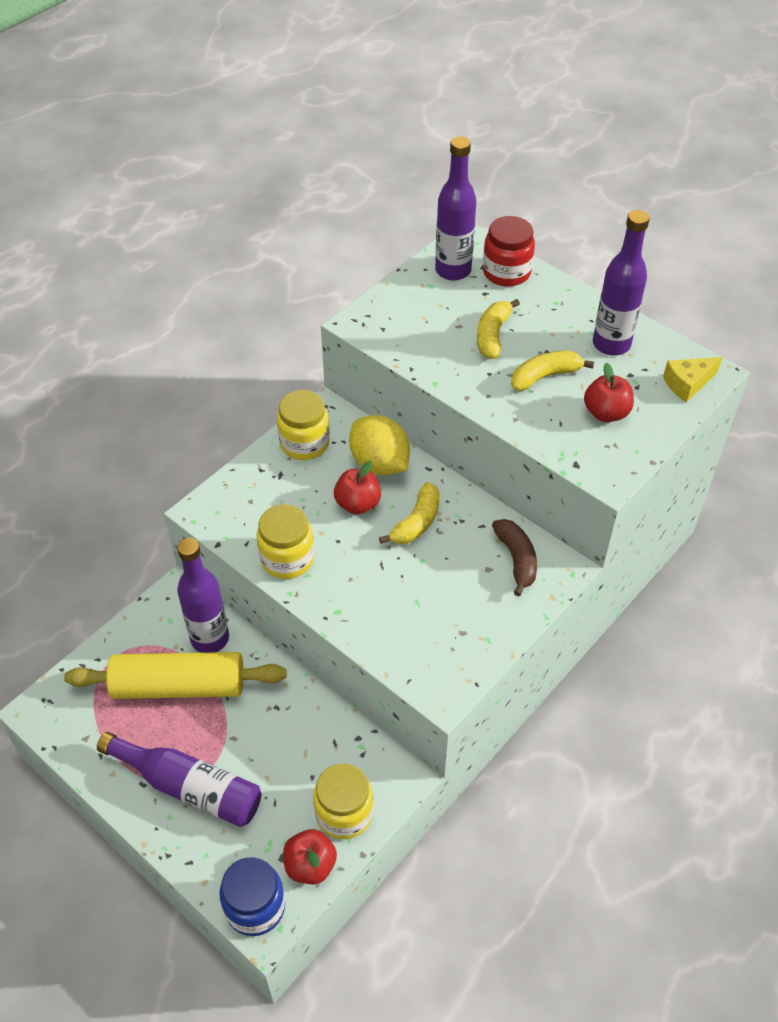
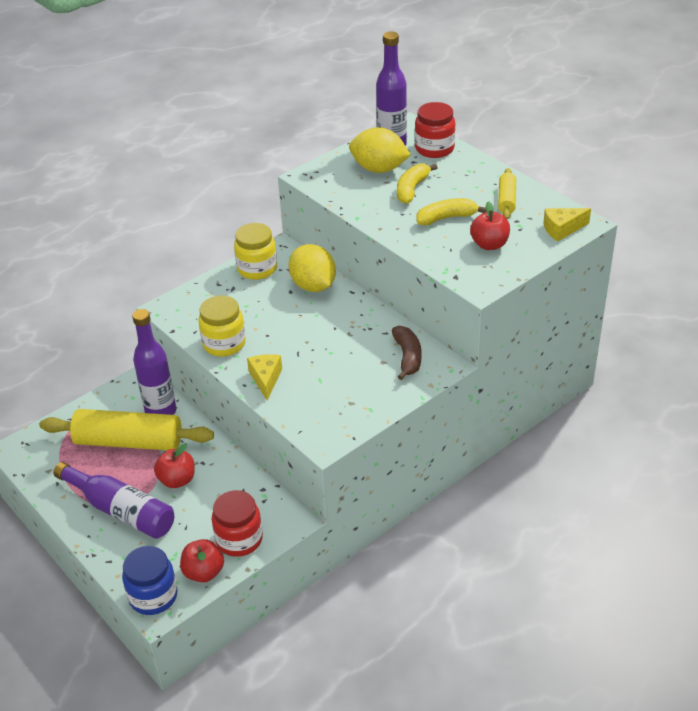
camera: 10 degrees right, 10 degrees down
(344, 813) = (239, 539): yellow jar -> red jar
(350, 607) = (266, 379): none -> yellow cheese
(358, 504) = (289, 311): red apple -> red apple (177, 480)
(416, 522) = (333, 327): yellow banana -> none
(445, 307) = (379, 169): none -> yellow lemon
(611, 344) = (506, 200): purple bottle -> yellow rolling pin

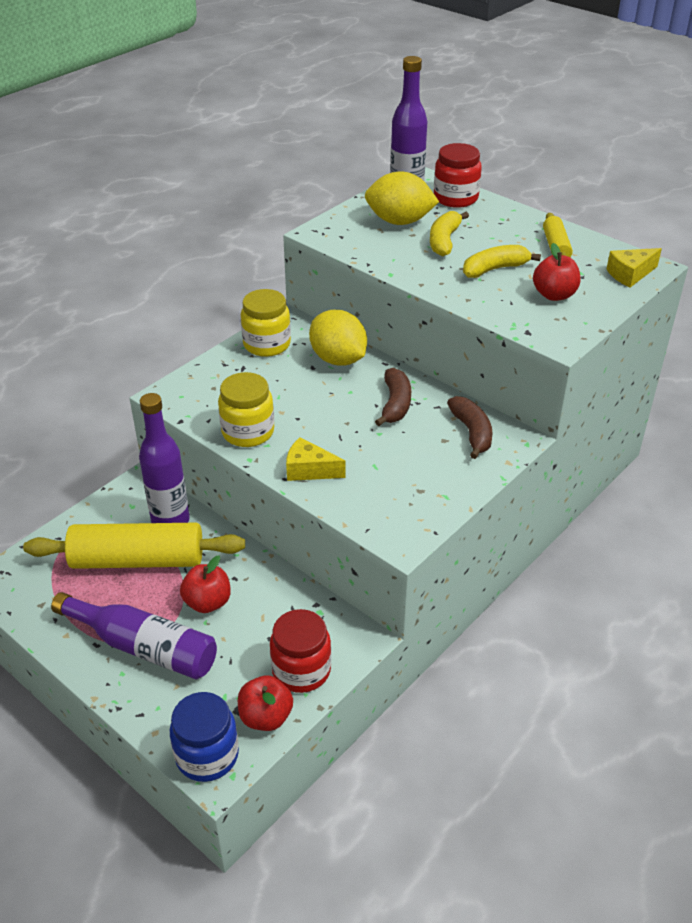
camera: 10 degrees left, 0 degrees up
(266, 379) = (309, 470): yellow cheese -> yellow cheese turned 60 degrees counterclockwise
(350, 328) = (395, 404): none -> brown banana

